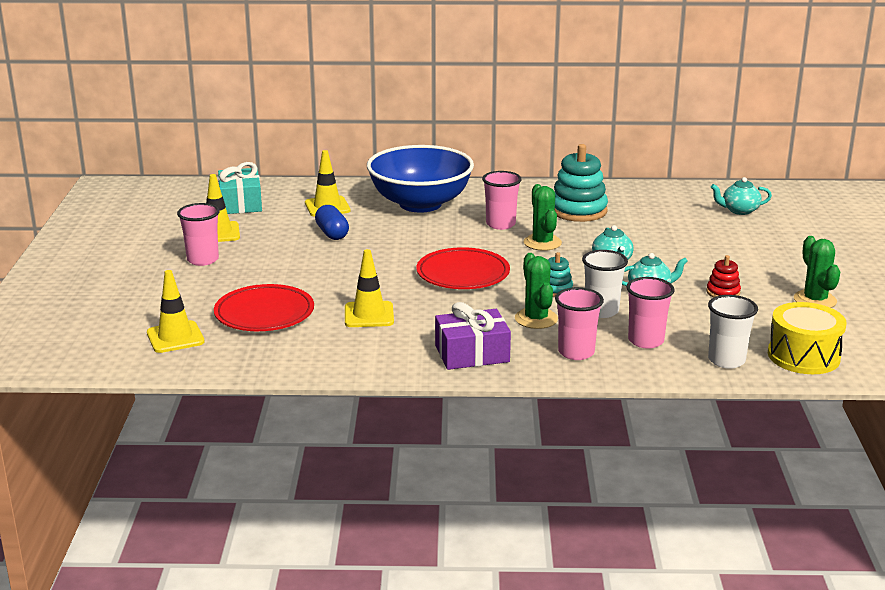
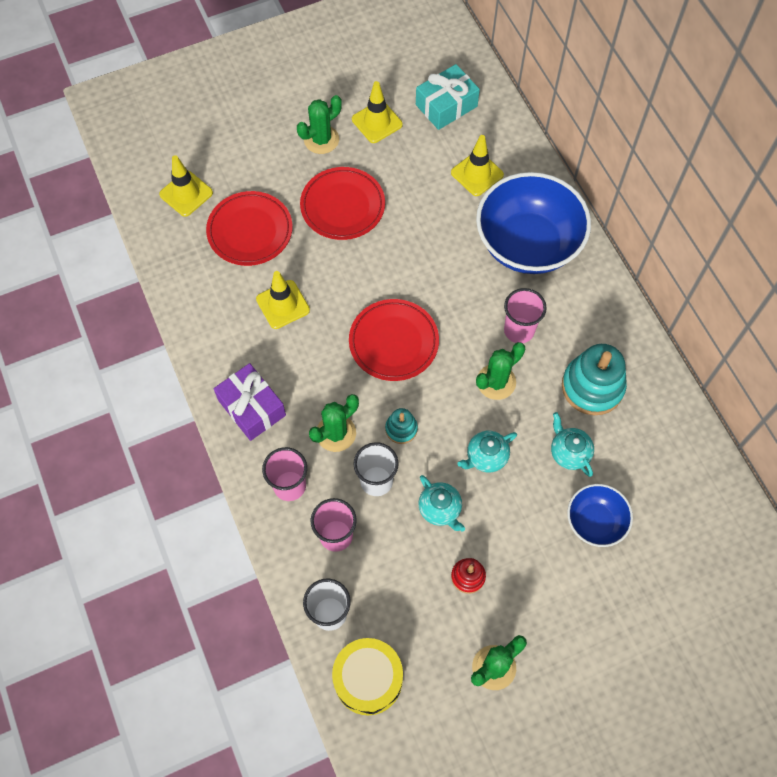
camera: 65 degrees right, 40 degrees up
(203, 260) = (321, 139): pink cup -> green cactus
(291, 266) = (342, 206): none -> red plate
(332, 233) = (422, 205): blue capsule -> none
(701, 235) = (595, 522): none -> blue bowl
(739, 210) = (685, 543): turquoise teapot -> turquoise teapot (569, 452)

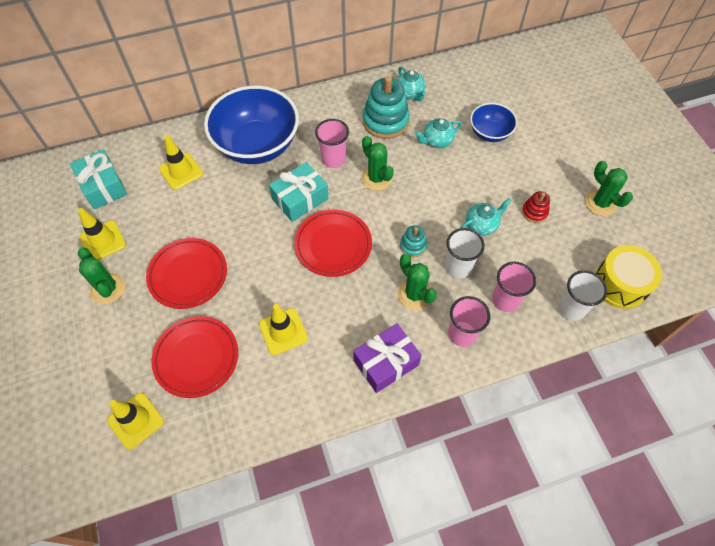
camera: 85 degrees left, 5 degrees down
(454, 300) = (300, 199): none -> turquoise gift
(486, 457) = (439, 191): turquoise teapot -> turquoise teapot (410, 93)

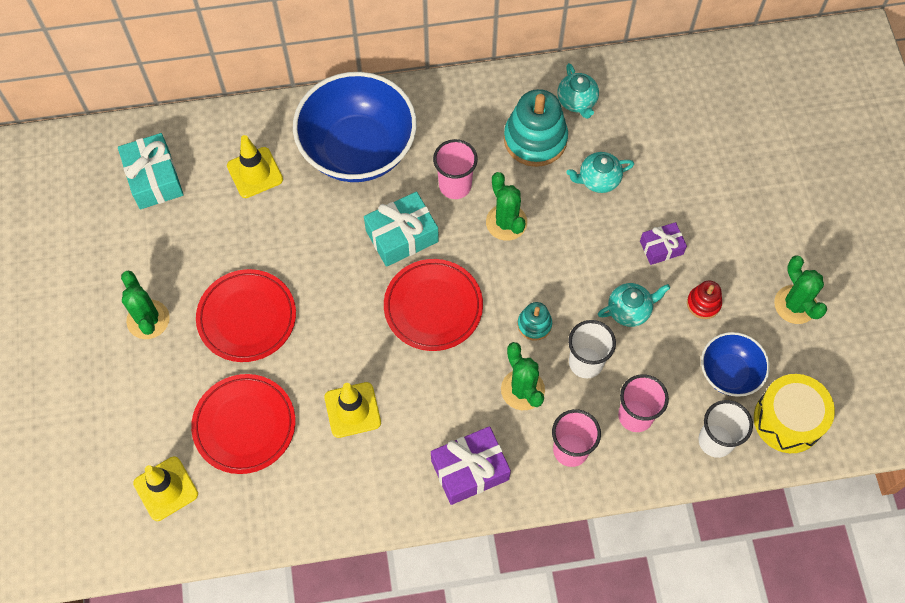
camera: 10 degrees right, 5 degrees up
(103, 241) = (147, 255): yellow traffic cone -> none
(490, 133) = (673, 179): blue bowl -> blue bowl (729, 373)
(493, 179) = (661, 248): none -> purple gift

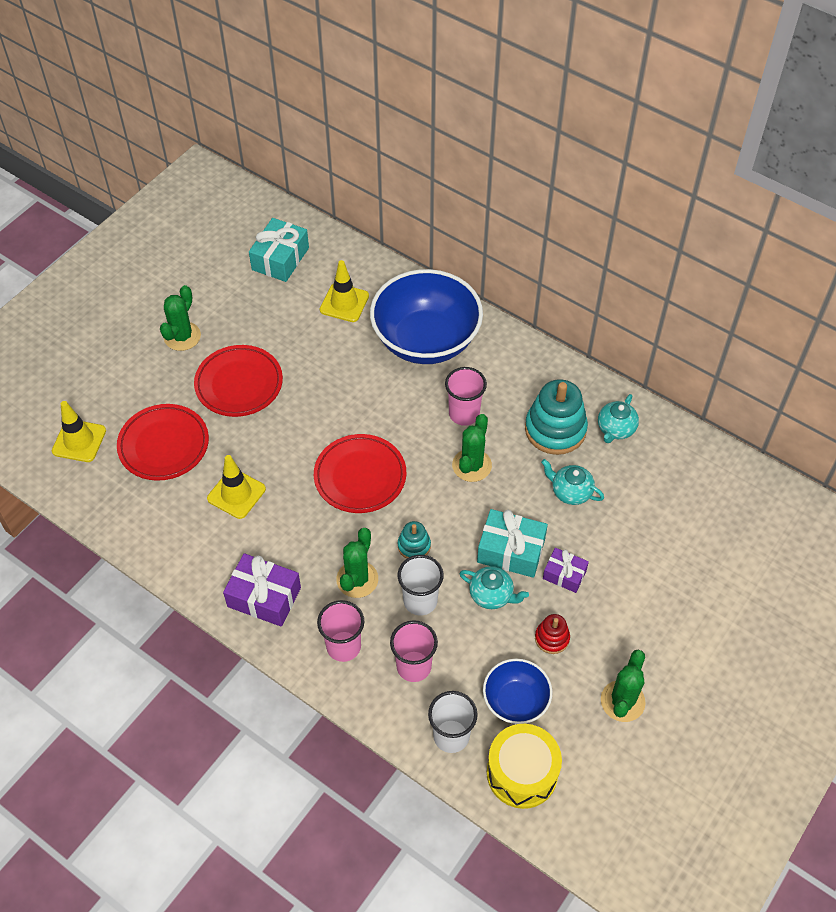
camera: 45 degrees right, 10 degrees down
(402, 236) = (391, 416): turquoise gift -> turquoise gift (511, 551)

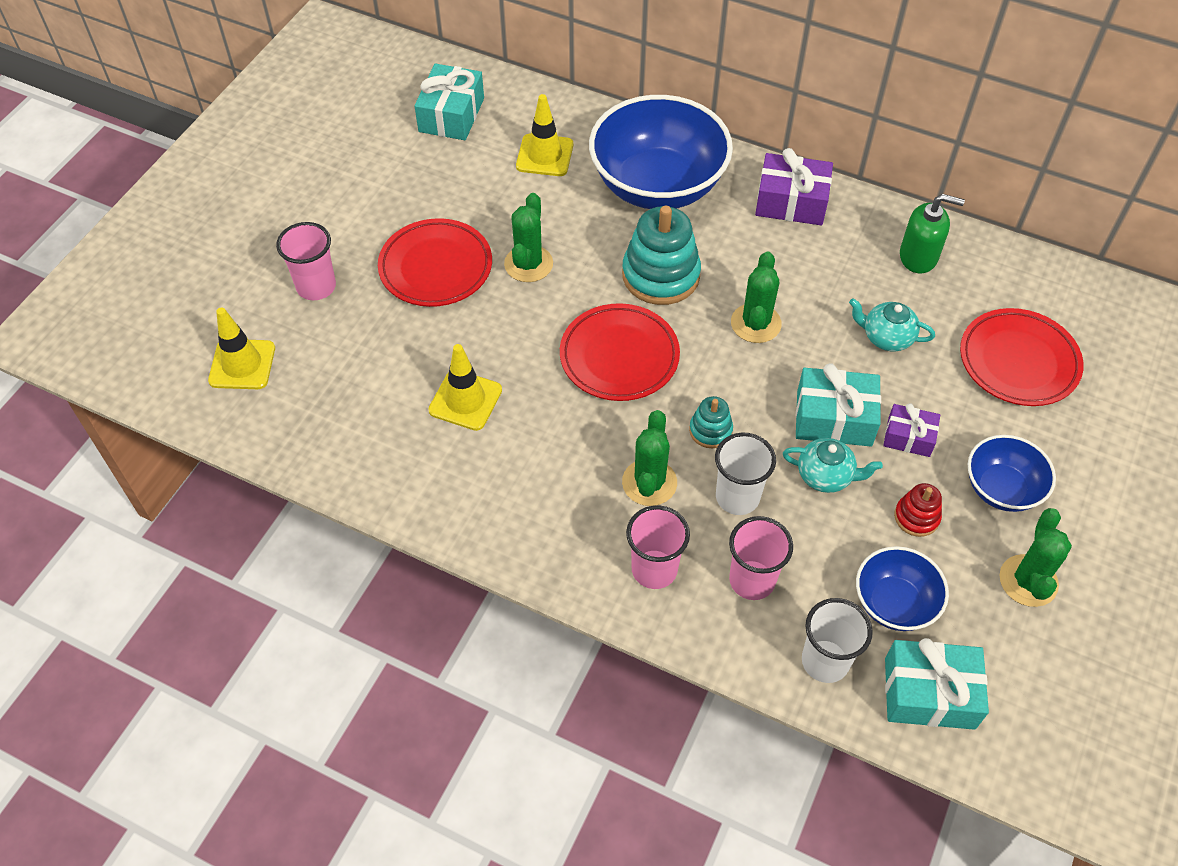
camera: 10 degrees left, 0 degrees up
(164, 445) = (356, 354): red plate -> red plate (1018, 361)
(182, 336) = (349, 220): green cactus -> green cactus (528, 264)
(264, 597) = (534, 523): purple gift -> purple gift (791, 202)
(464, 414) = (728, 264): pink cup -> pink cup (316, 287)
(522, 773) = (929, 693): yellow drum -> turquoise gift
(555, 429) = (846, 267): turquoise stacking toy -> turquoise stacking toy (660, 275)
(615, 429) = (918, 257): turquoise teapot -> green soap dispenser
(624, 626) = (1001, 488): none -> blue bowl

